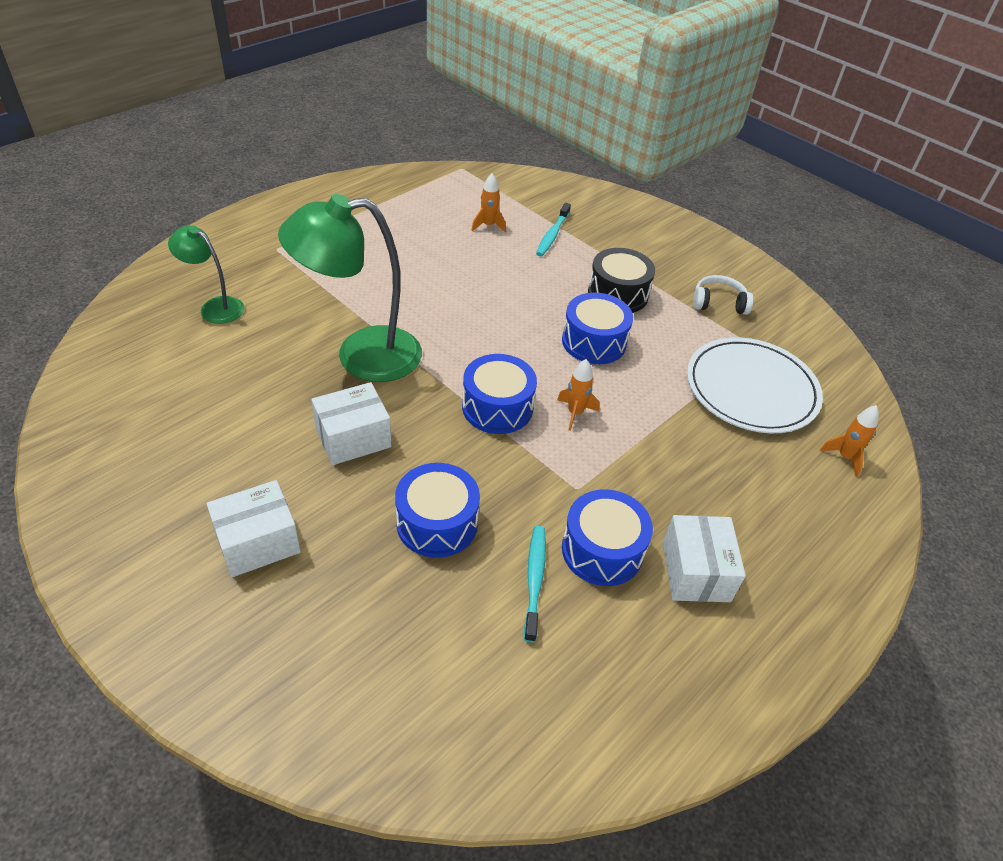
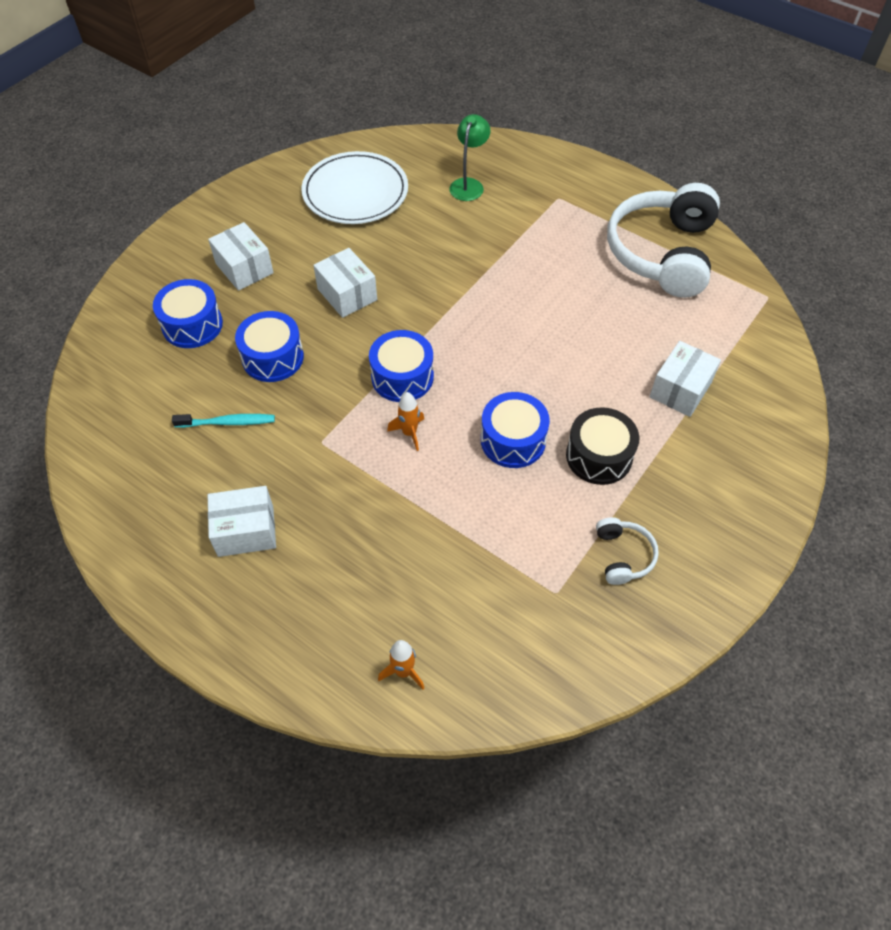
camera: 85 degrees right, 10 degrees up
(361, 356) = (439, 280): green lamp -> none
(387, 206) = (662, 253): none -> white headphones
(488, 226) = (669, 334): orange rocket -> none
(552, 235) = (680, 390): turquoise toothbrush -> white box
(602, 550) = (260, 463): blue drum -> blue drum (192, 325)
(751, 389) = (484, 584): white plate -> white plate (355, 192)

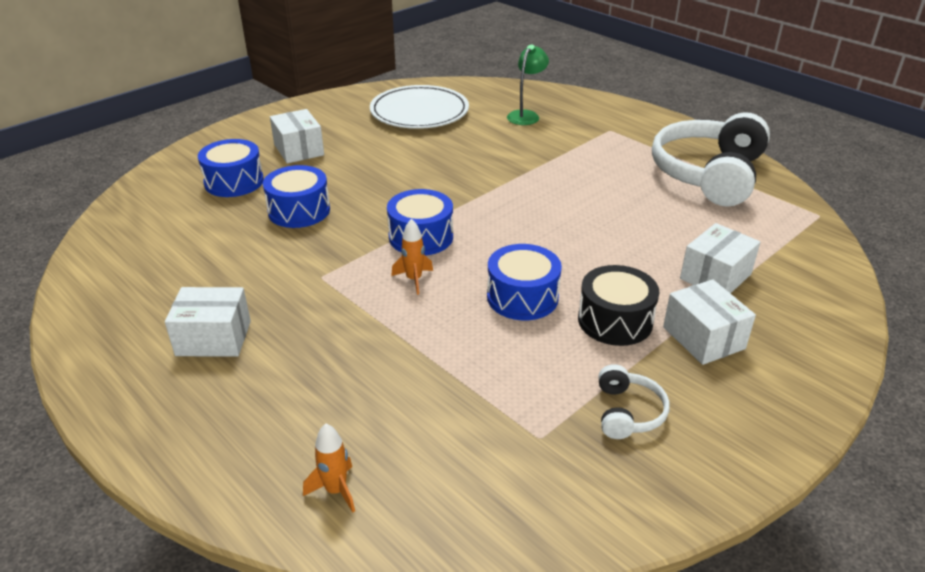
camera: 10 degrees right, 20 degrees down
(227, 422) = (234, 252): turquoise toothbrush -> none
(347, 294) = (387, 175): white box -> white box (703, 338)

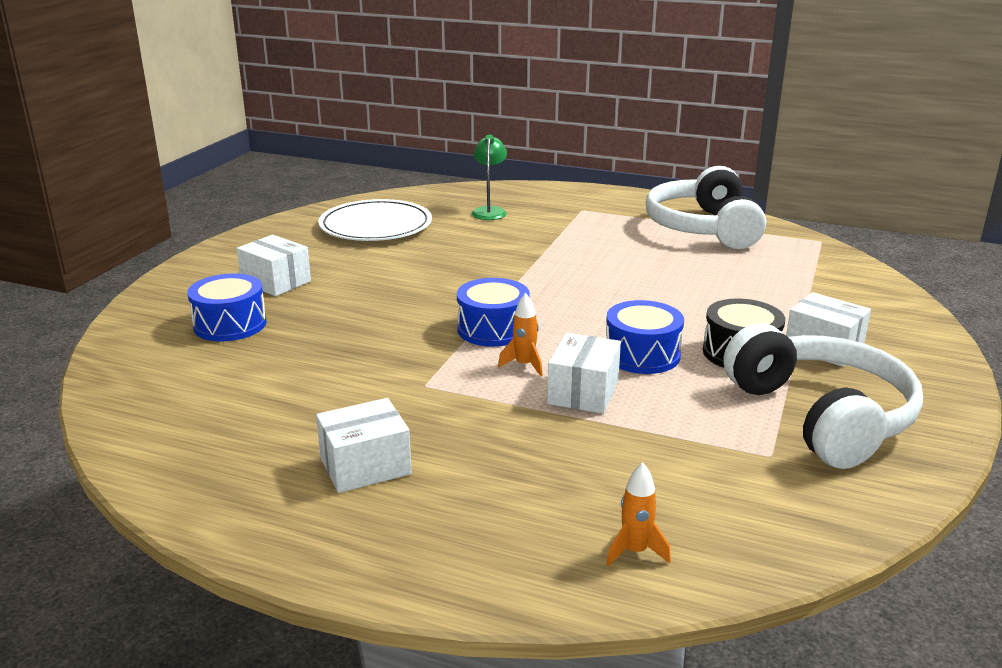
camera: 25 degrees left, 10 degrees down
(299, 211) = (337, 335): blue drum -> none
(627, 412) = (821, 416): white headphones -> white headphones, size x2.31
(715, 276) = (787, 301): white box -> white box (583, 392)

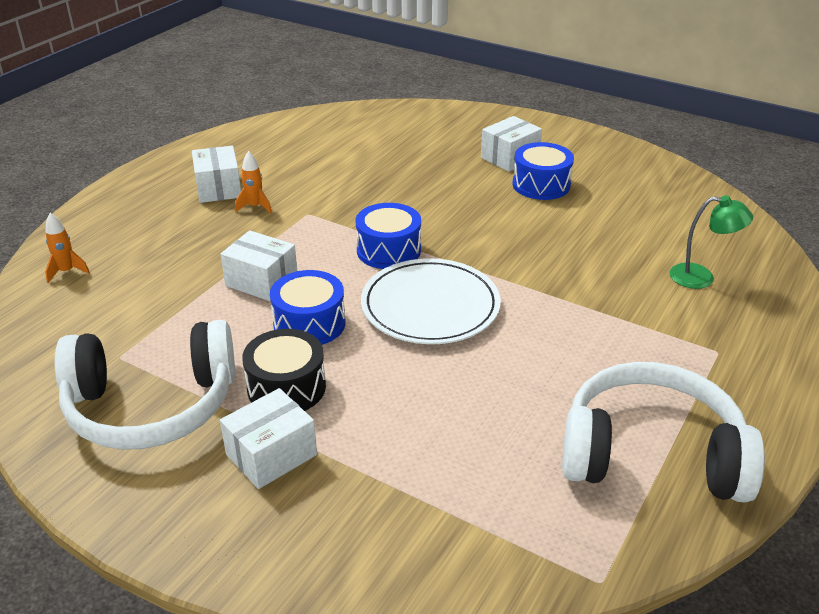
camera: 100 degrees right, 10 degrees up
(230, 324) = (434, 142): blue drum -> blue drum (541, 185)
(376, 226) = (645, 205): white plate -> white plate (430, 306)
(524, 365) = (318, 259): orange rocket -> orange rocket (255, 207)

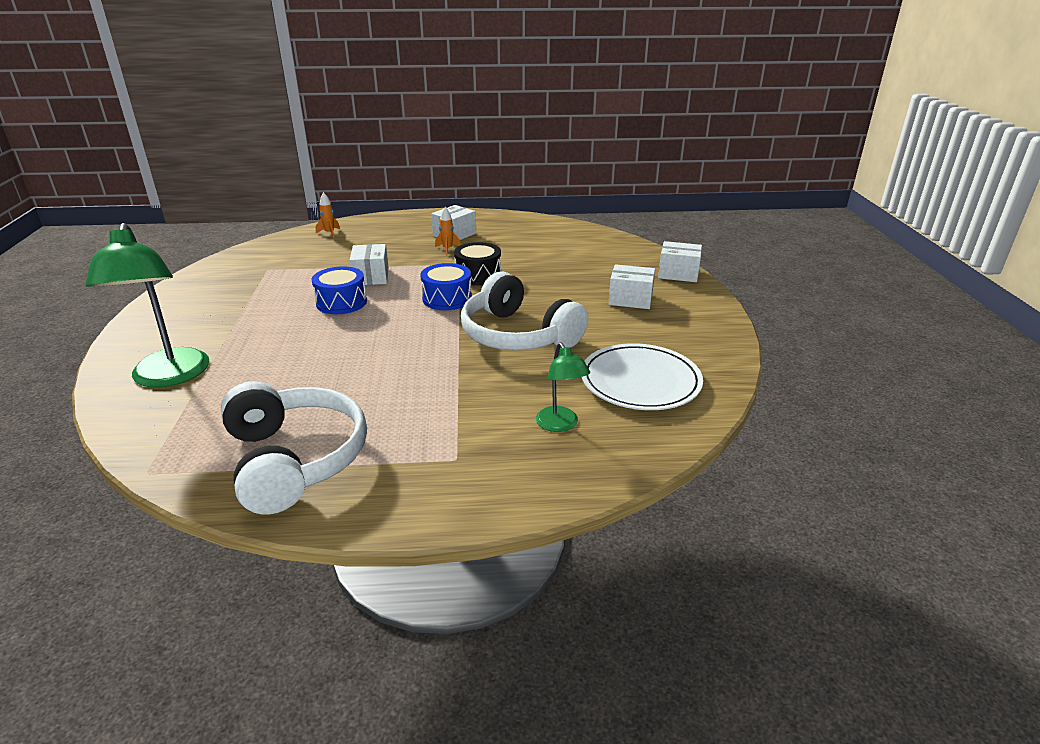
camera: 55 degrees right, 5 degrees down
(152, 405) = (233, 290): white headphones -> white headphones (518, 335)
(271, 454) = (211, 332): white box -> white box (678, 273)
(286, 387) = (274, 316): black drum -> black drum (478, 275)
(369, 521) = (169, 377): none -> green lamp
(430, 306) = (397, 330): white plate -> white plate (640, 381)
(541, 185) = (608, 321): blue drum -> none

